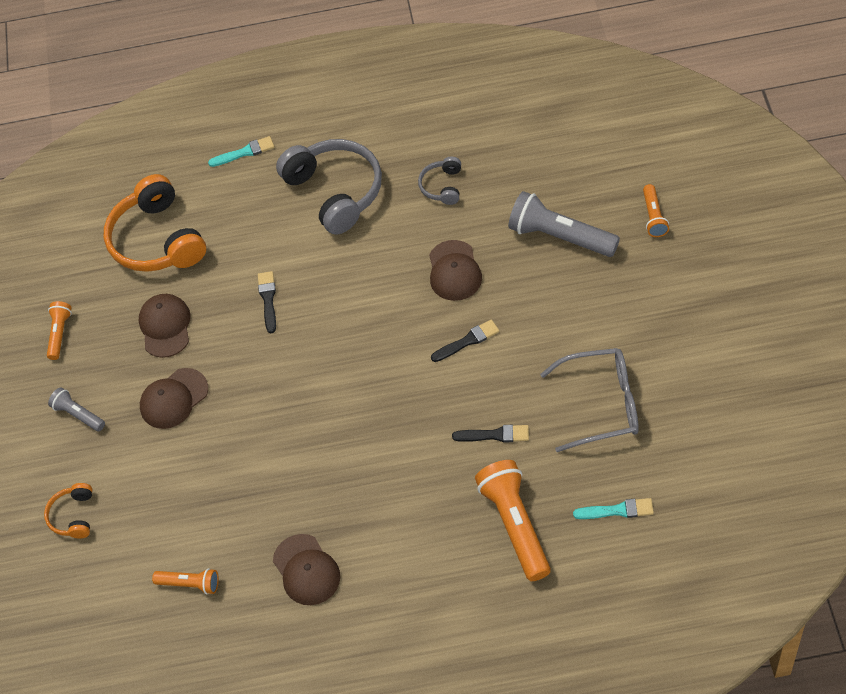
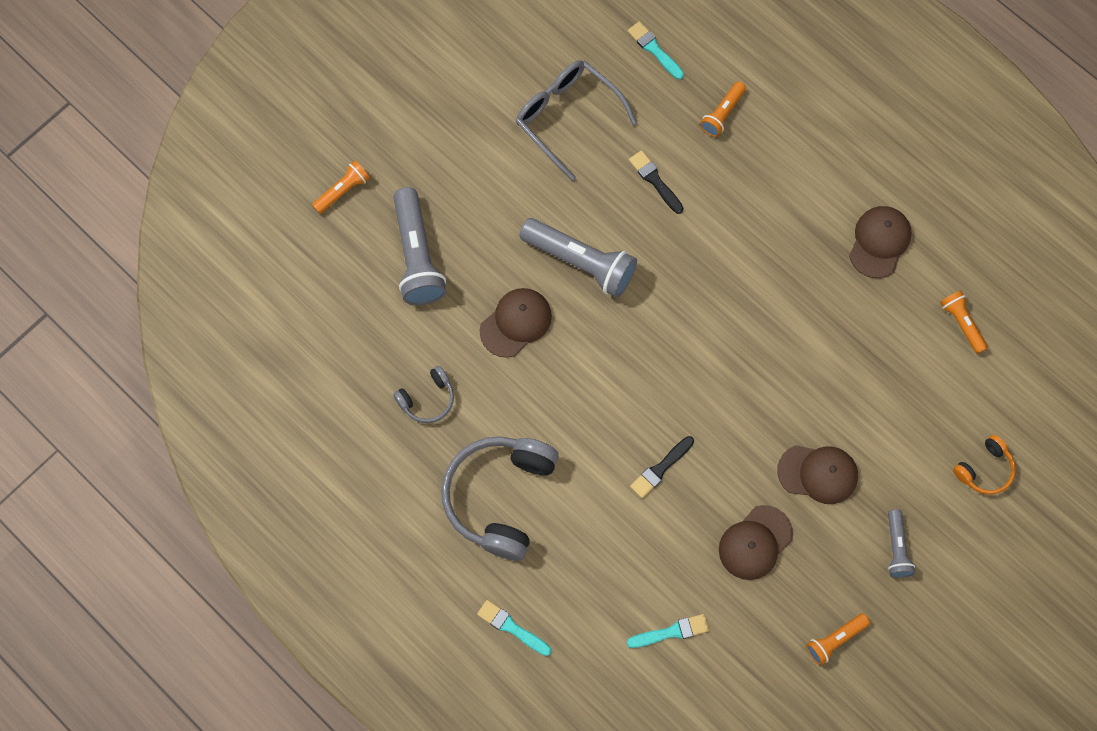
camera: 135 degrees left, 15 degrees up
(157, 240) = (671, 632): orange headphones -> turquoise brush
(467, 341) = (580, 262): black brush -> grey flashlight
(515, 525) = (722, 114): orange flashlight -> orange flashlight, size x0.54

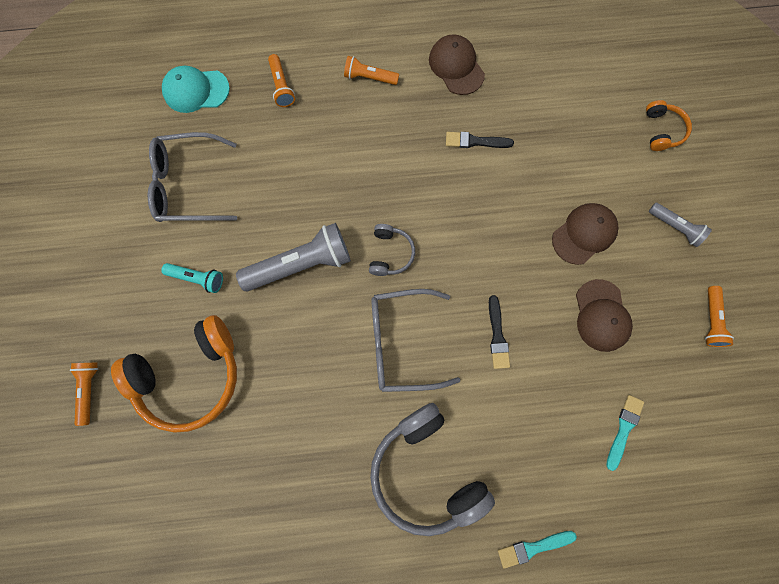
camera: 50 degrees left, 5 degrees up
(417, 256) = (190, 376): grey flashlight -> orange headphones
(427, 399) = (306, 463): grey headphones -> grey headphones (390, 253)
(497, 193) = (197, 278): none -> turquoise flashlight
(516, 323) = (304, 347): brown cap -> none
(587, 396) = (402, 342): none -> grey glasses
(654, 49) = (196, 90): turquoise brush -> turquoise cap
(655, 180) = (287, 166): black brush -> black brush (475, 141)
(962, 323) = (553, 64): orange flashlight -> orange flashlight (369, 77)

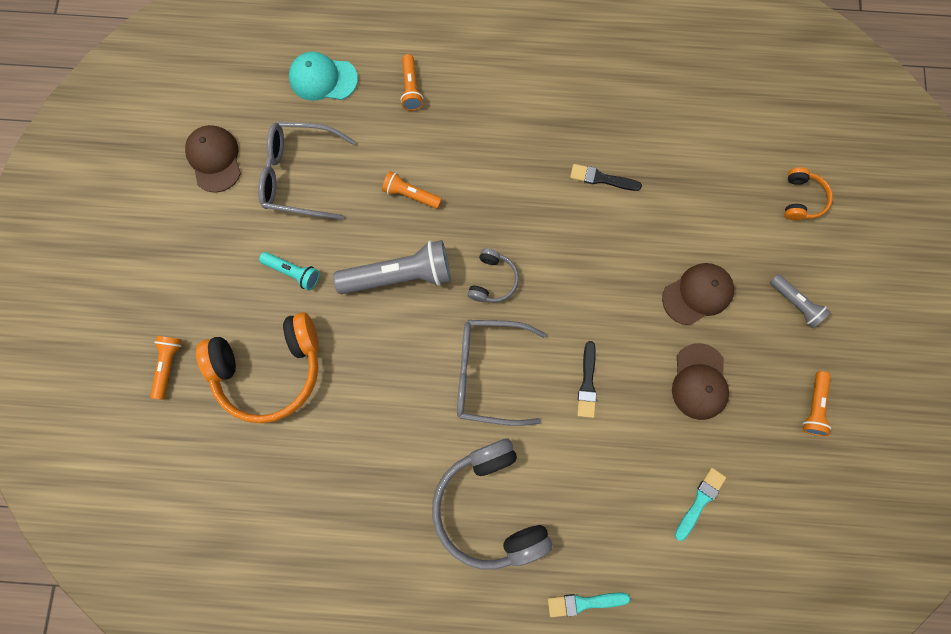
camera: 10 degrees right, 0 degrees up
(369, 77) = (503, 93): orange flashlight -> orange flashlight (411, 195)
(456, 66) = (596, 96): brown cap -> brown cap (214, 159)

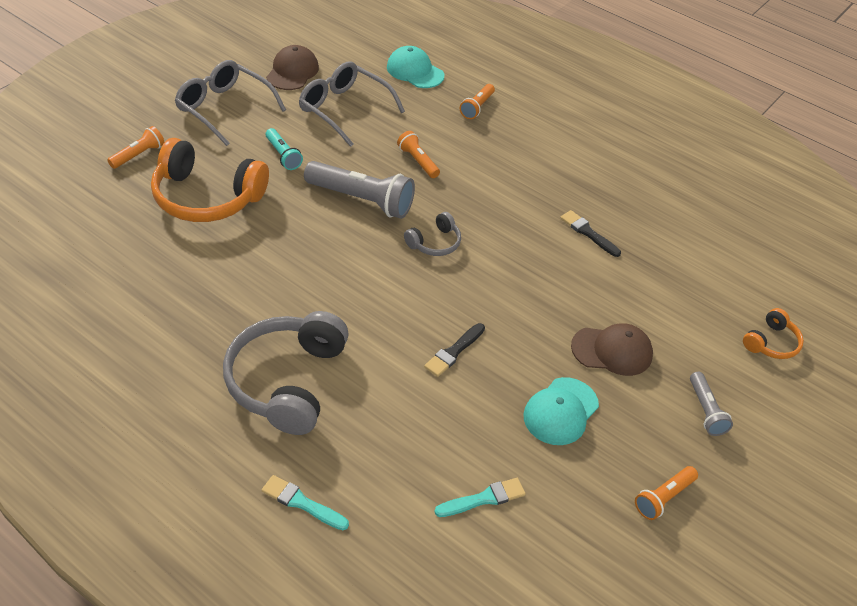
camera: 30 degrees right, 30 degrees down
(488, 373) = (374, 296): grey glasses -> grey glasses (224, 108)
(699, 382) = (560, 411): brown cap -> turquoise cap

